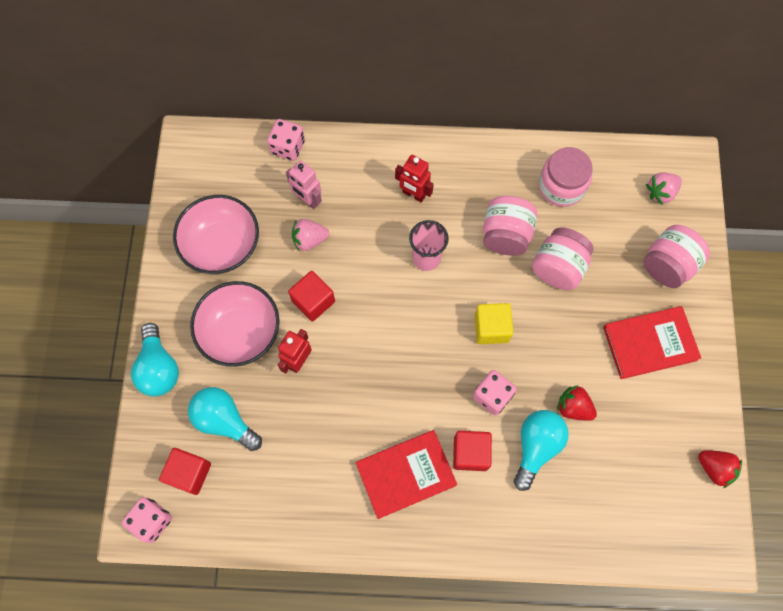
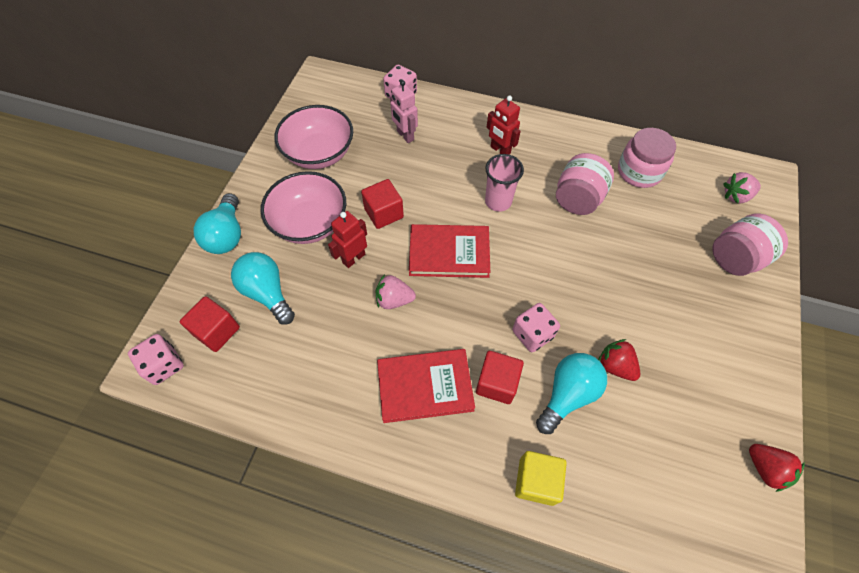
camera: 15 degrees right, 10 degrees down
(309, 240) = (396, 165): pink strawberry -> pink strawberry (394, 300)
(491, 328) = (546, 273): yellow cube -> yellow cube (536, 481)
(558, 268) = (623, 236): pink jar -> none
(649, 343) = (707, 324): red book -> red book (449, 253)

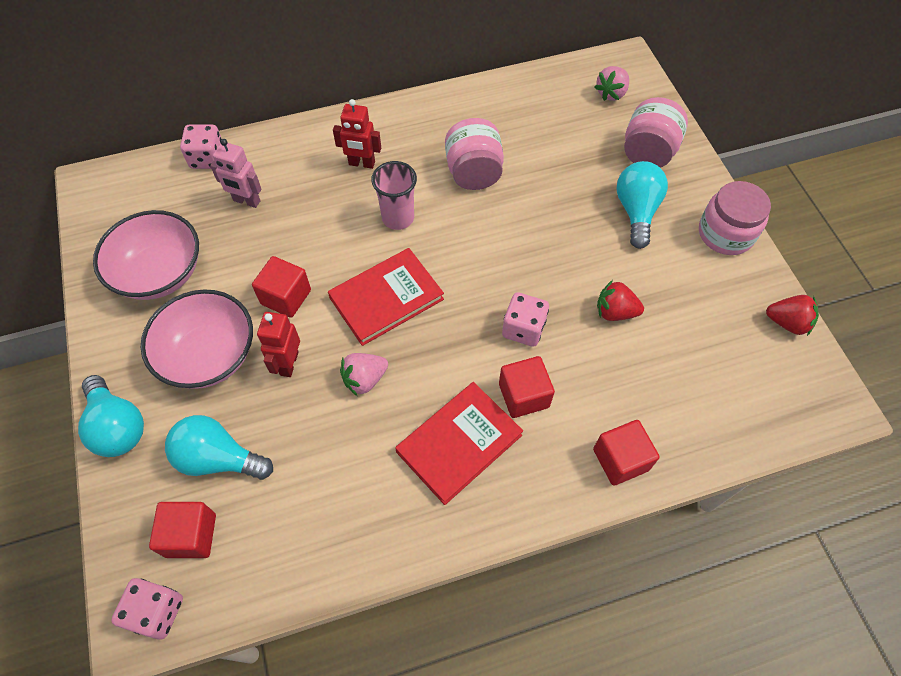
camera: 35 degrees left, 0 degrees up
(536, 481) = (620, 459): yellow cube -> red cube
(567, 394) = (593, 364): turquoise light bulb -> turquoise light bulb (636, 211)
(639, 171) = (512, 115): pink jar -> pink jar (725, 234)

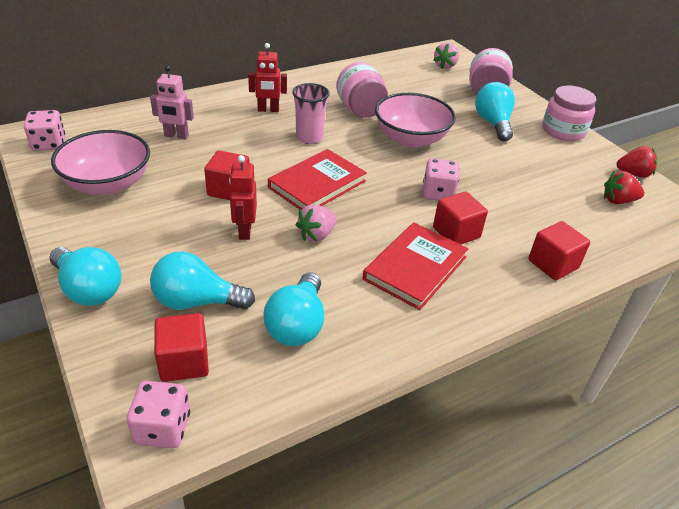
camera: 15 degrees left, 20 degrees down
(208, 158) = (135, 114): pink dice -> pink dice (49, 144)
(209, 355) = (168, 232): pink bowl -> pink bowl (411, 138)
(311, 505) = (297, 325): none -> turquoise light bulb
(615, 312) = (504, 178): red strawberry -> red strawberry (618, 201)

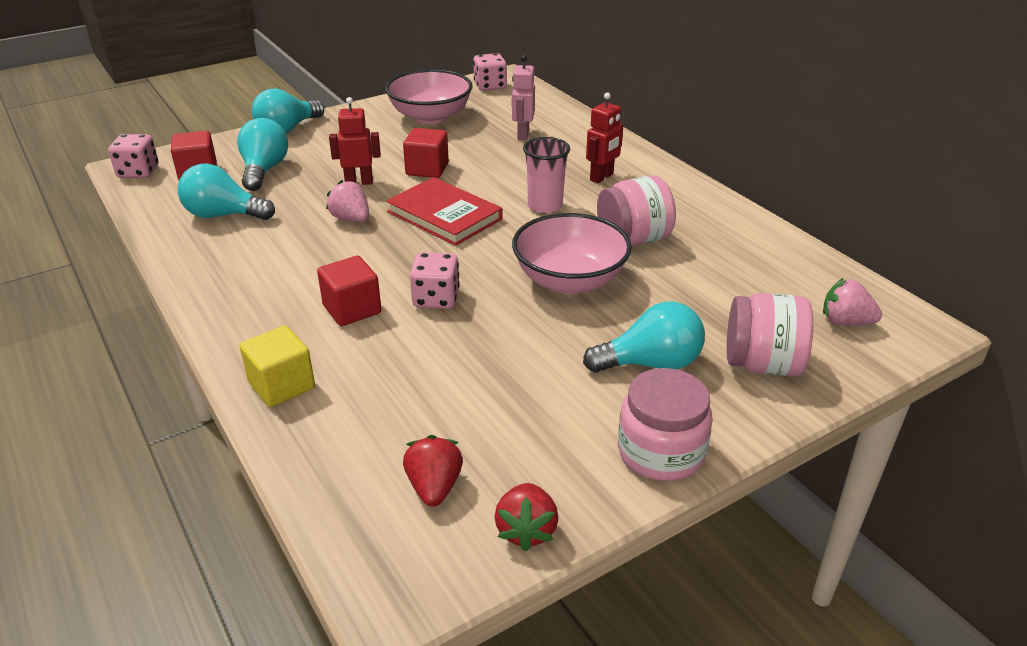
camera: 90 degrees right, 5 degrees down
(268, 110) = (602, 177): red robot -> red robot turned 135 degrees counterclockwise
(415, 268) = (290, 278): red book -> none
(553, 264) = (282, 385): red cube -> yellow cube

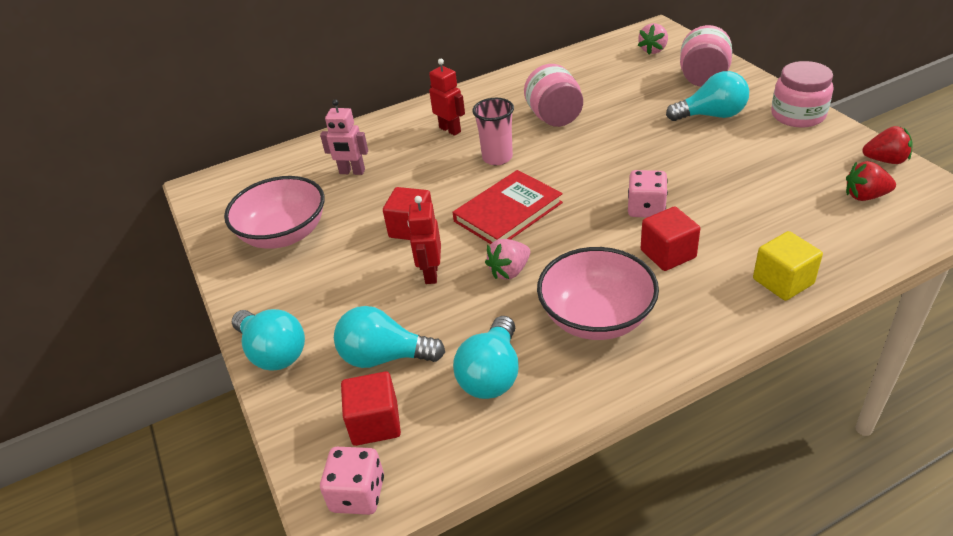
camera: 80 degrees left, 5 degrees up
(490, 86) = (220, 196): pink dice -> none
(569, 280) = (614, 145): pink bowl -> pink bowl (596, 318)
(650, 364) = (711, 115): turquoise light bulb -> turquoise light bulb turned 90 degrees clockwise

